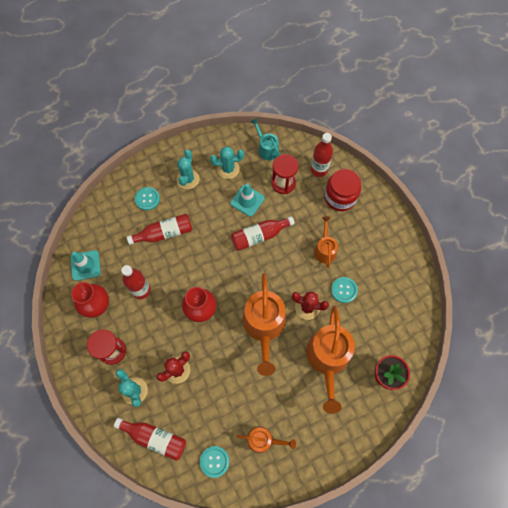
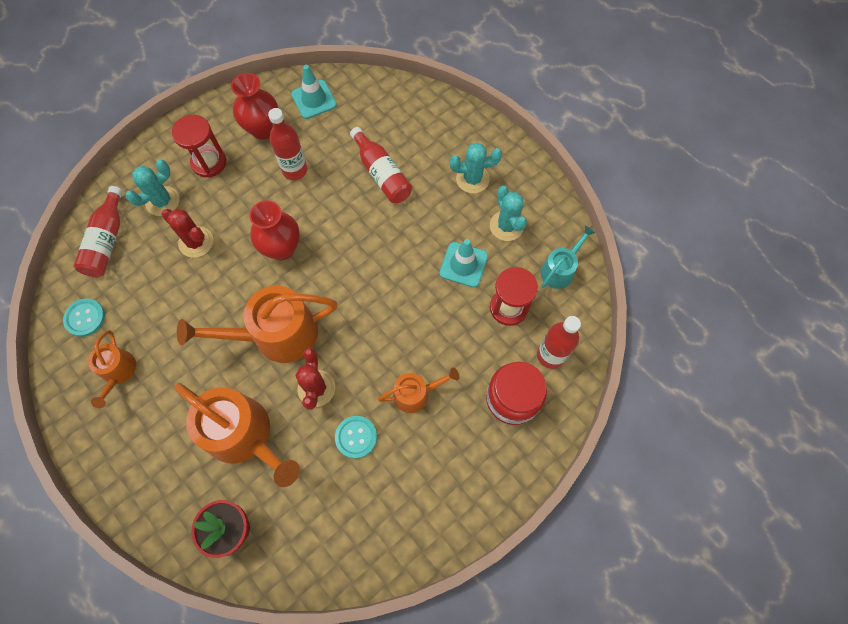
camera: 75 degrees right, 0 degrees up
(147, 199) = (426, 139): turquoise button -> none
(259, 236) = (412, 295): red bottle -> none
(328, 358) = (244, 435): orange watering can -> orange watering can turned 135 degrees counterclockwise

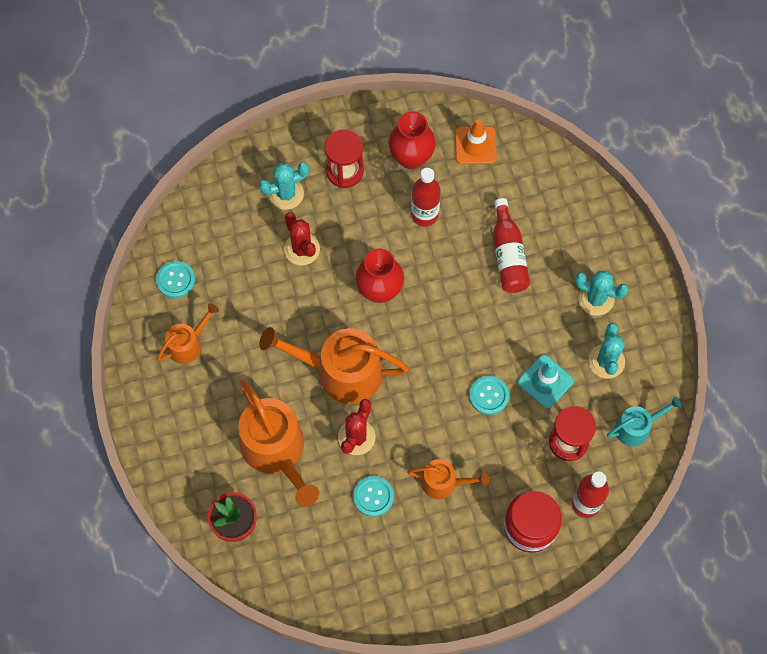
camera: 25 degrees right, 0 degrees up
(107, 241) = (220, 212): red bottle -> none
(118, 372) = (188, 344): orange watering can -> orange watering can turned 150 degrees counterclockwise
(314, 99) = (475, 145): turquoise traffic cone -> orange traffic cone
(420, 298) = (489, 395): none -> turquoise button

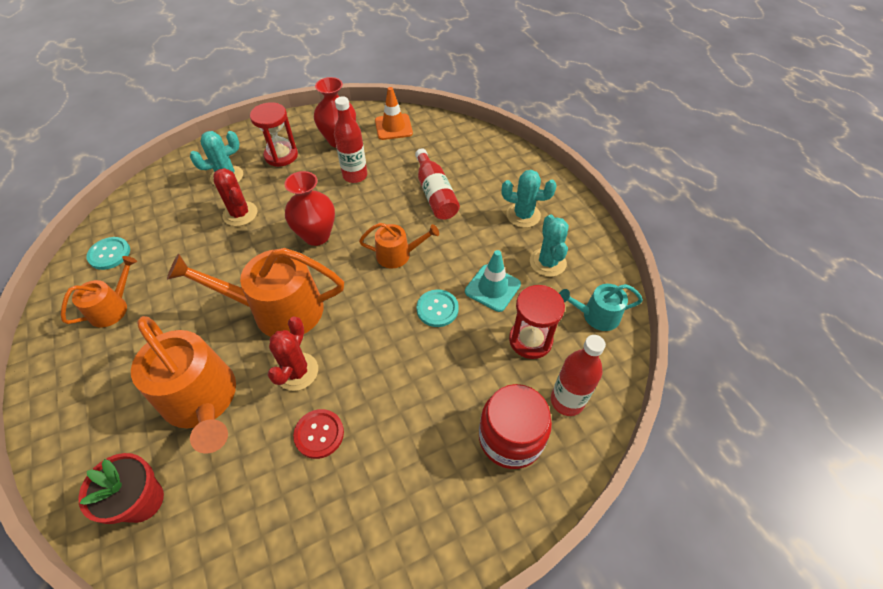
camera: 10 degrees left, 15 degrees down
(373, 496) = (319, 434): turquoise button -> red button
(443, 482) = (401, 404): orange watering can -> orange watering can (398, 255)
(636, 427) = (596, 315): turquoise watering can -> turquoise watering can turned 150 degrees counterclockwise

